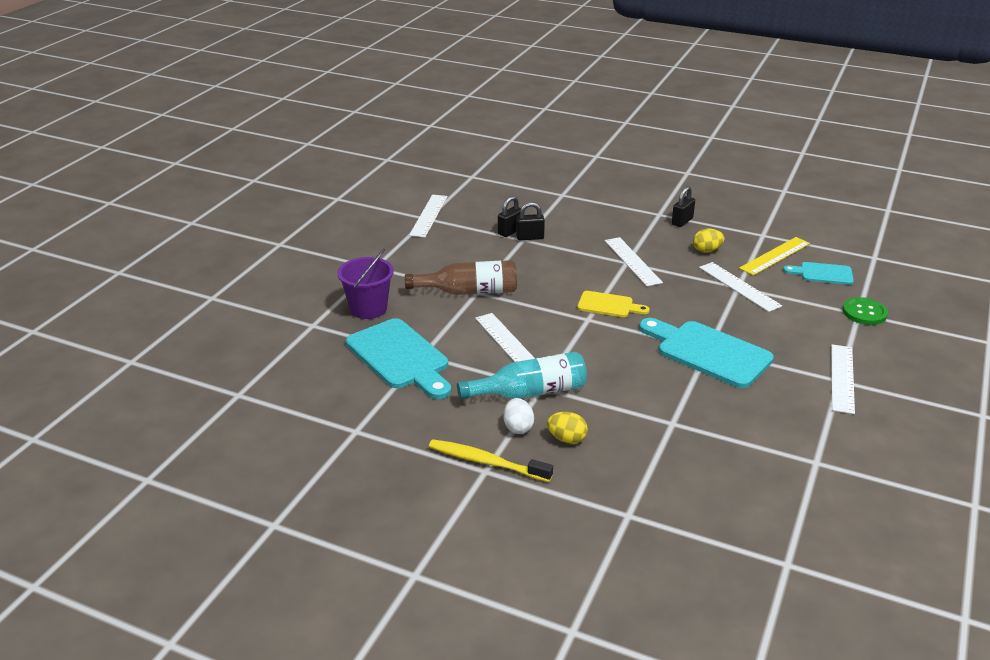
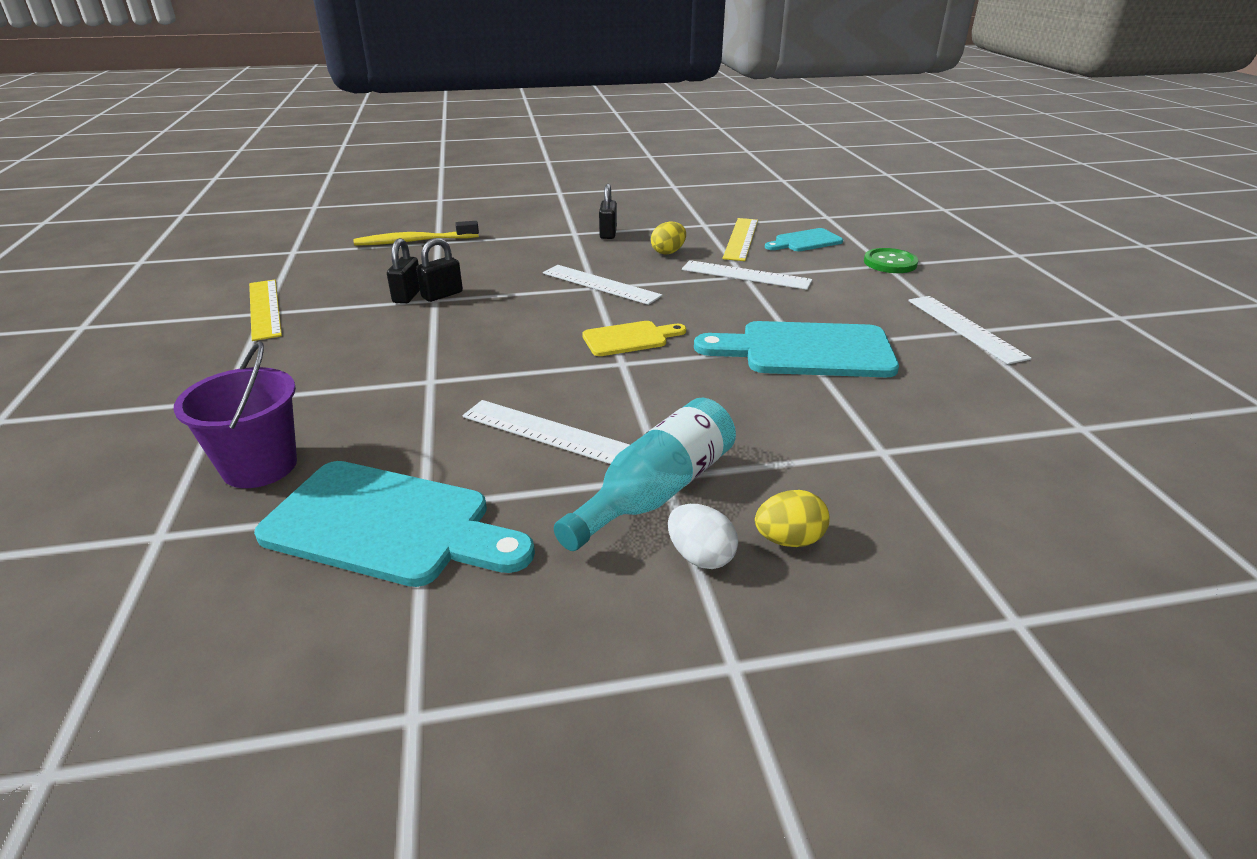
camera: 35 degrees left, 0 degrees up
(429, 215) = (265, 308): white ruler -> yellow ruler
(469, 291) = (417, 384): brown bottle -> none
(486, 462) = (718, 648): yellow toothbrush -> yellow toothbrush (414, 241)

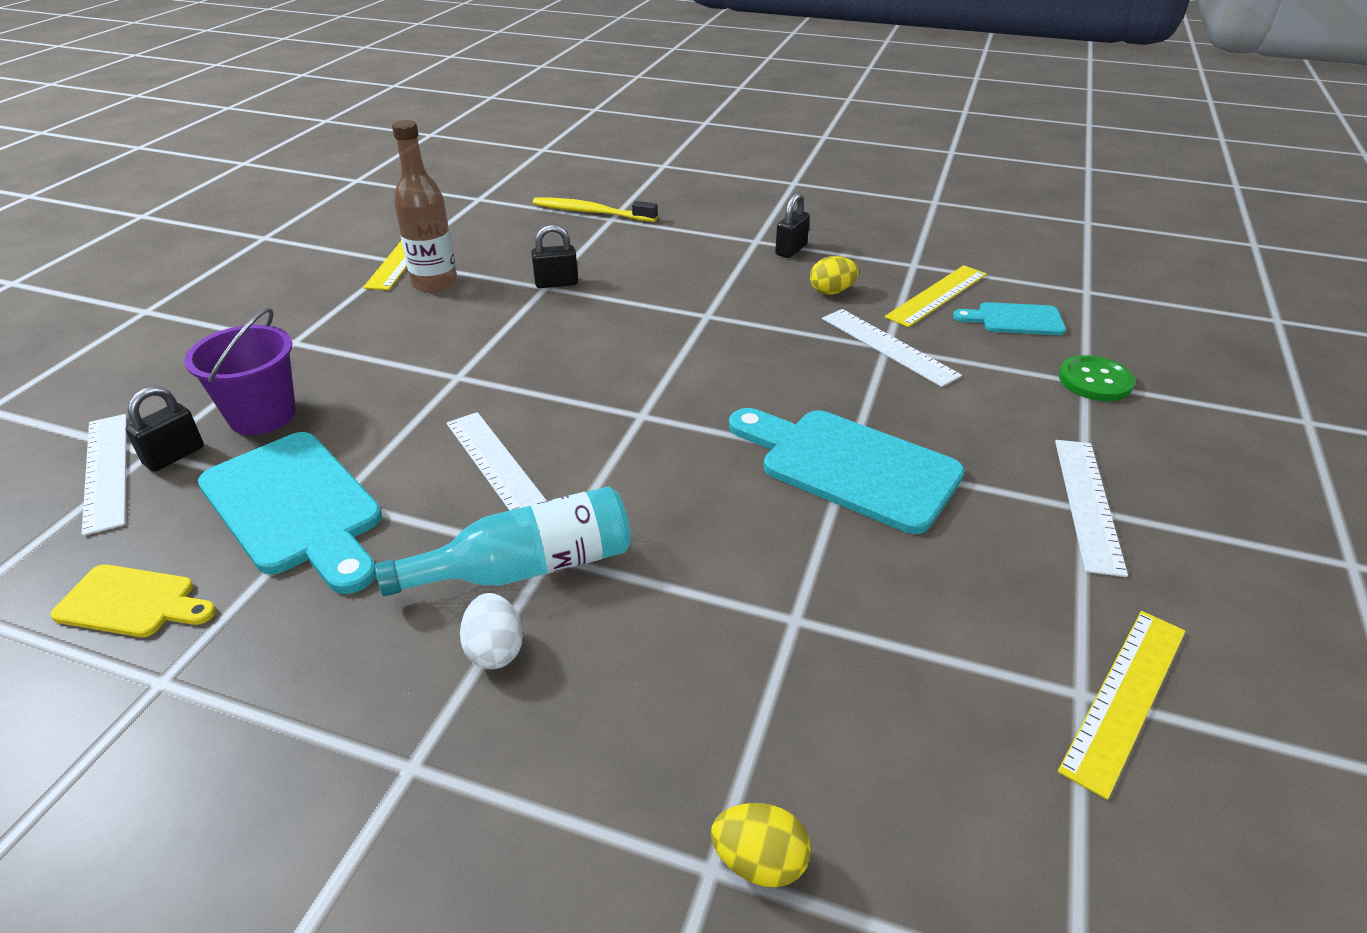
camera: 30 degrees right, 5 degrees up
(324, 321) = (435, 284): none -> brown bottle
(407, 296) = (526, 275): black padlock -> black padlock (174, 456)
(600, 284) = (716, 313): white ruler -> white ruler (106, 471)
(629, 339) = (677, 388): yellow cutting board -> yellow cutting board (132, 602)
(789, 540) = (589, 672): yellow egg -> yellow egg (759, 862)
(1104, 421) = (1125, 697): none -> yellow ruler

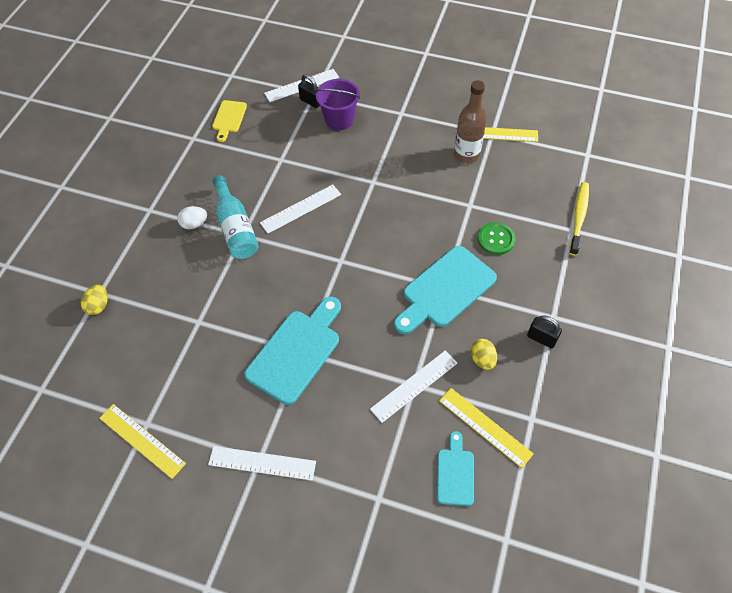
camera: 90 degrees right, 20 degrees up
(295, 508) = (276, 148): turquoise cutting board -> turquoise cutting board (445, 290)
(556, 283) = (474, 210): black padlock -> none
(1095, 381) = (380, 505): green button -> green button (496, 239)

